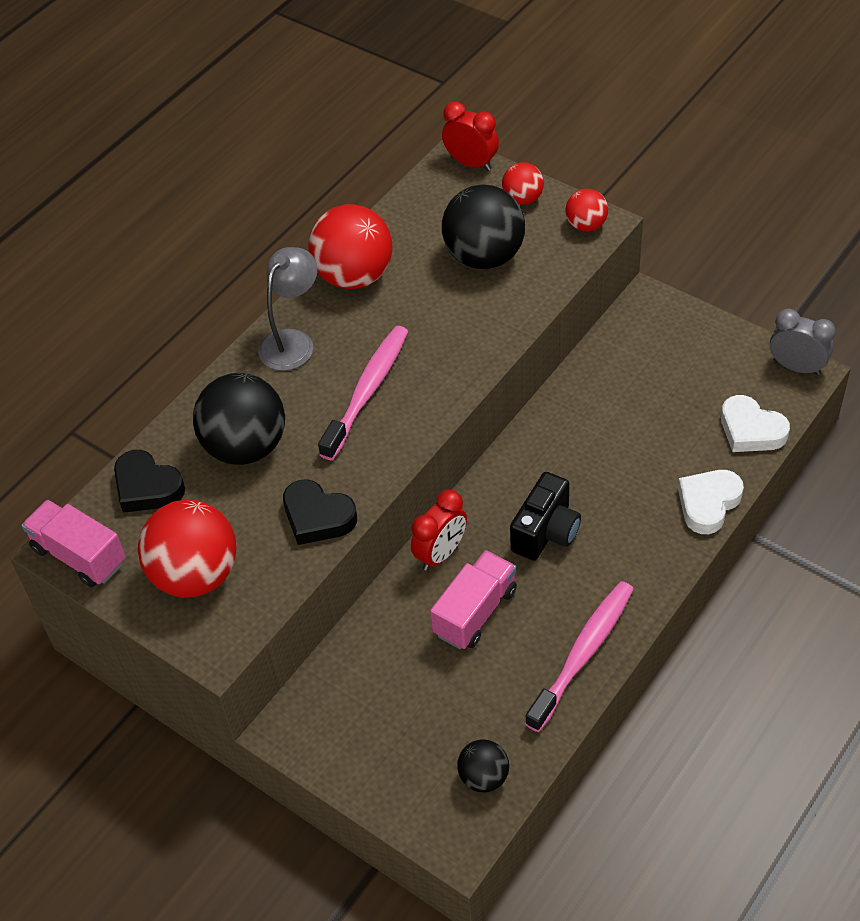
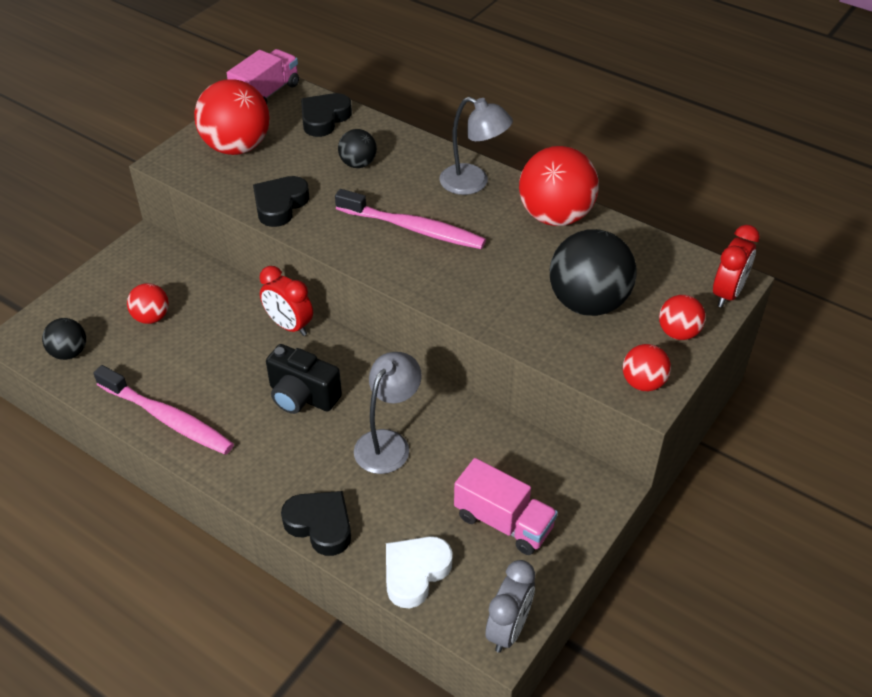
camera: 85 degrees right, 5 degrees down
(246, 447) = (358, 164): black ball -> black ball, size x0.52
(424, 696) = (151, 317): none -> red ball
(475, 612) = (225, 348): pink truck -> pink truck (503, 522)
(604, 456) = (388, 443): none -> grey lamp
(708, 504) = (320, 525): white heart -> black heart

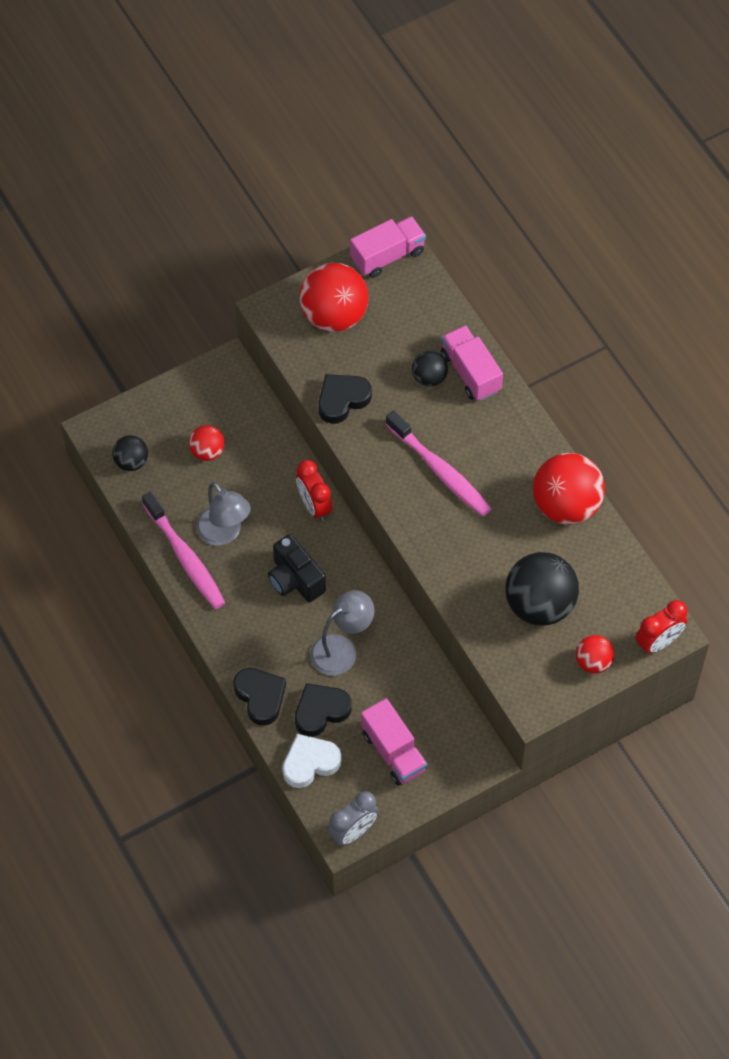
camera: 25 degrees right, 15 degrees up
(324, 119) = (425, 309): black heart -> black heart (321, 711)
(396, 149) = (470, 372): none -> pink truck
(473, 183) = (517, 440): grey lamp -> grey lamp (224, 533)
(643, 383) = (536, 694): red ball -> none

